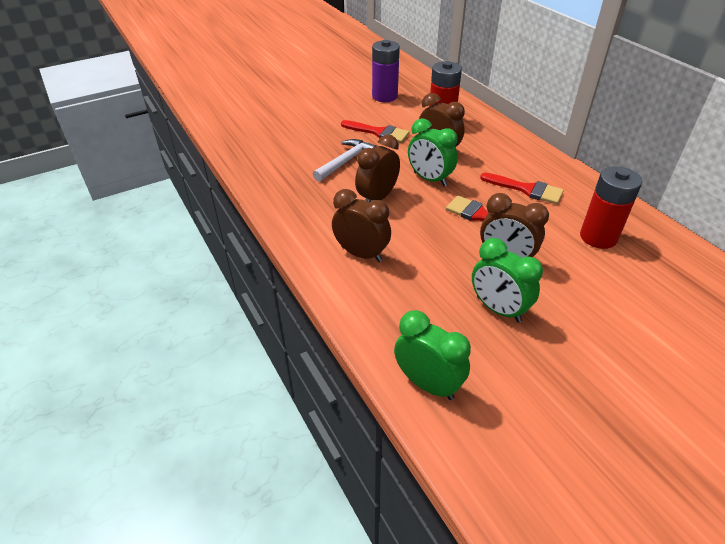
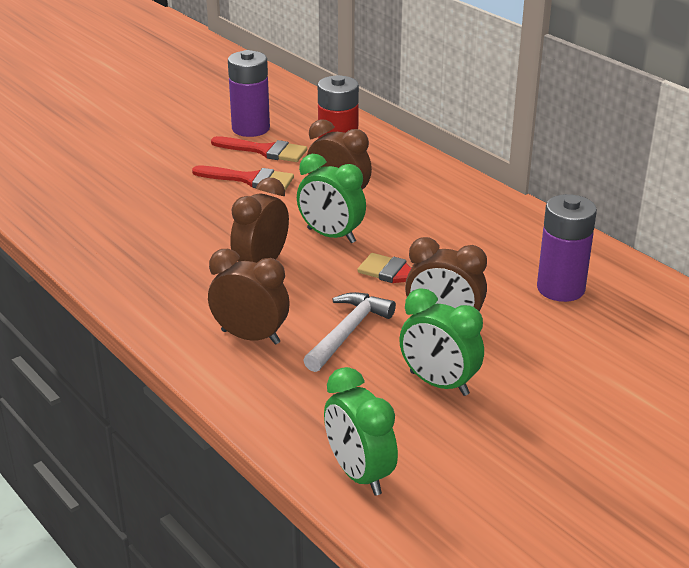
camera: 10 degrees left, 10 degrees down
(346, 161) = (208, 221): white hammer -> white hammer (348, 332)
(428, 384) = (359, 474): green clock -> green clock turned 150 degrees counterclockwise
(526, 189) = (464, 238): red brush -> red brush (265, 151)
(598, 237) = (560, 288): red battery -> purple battery

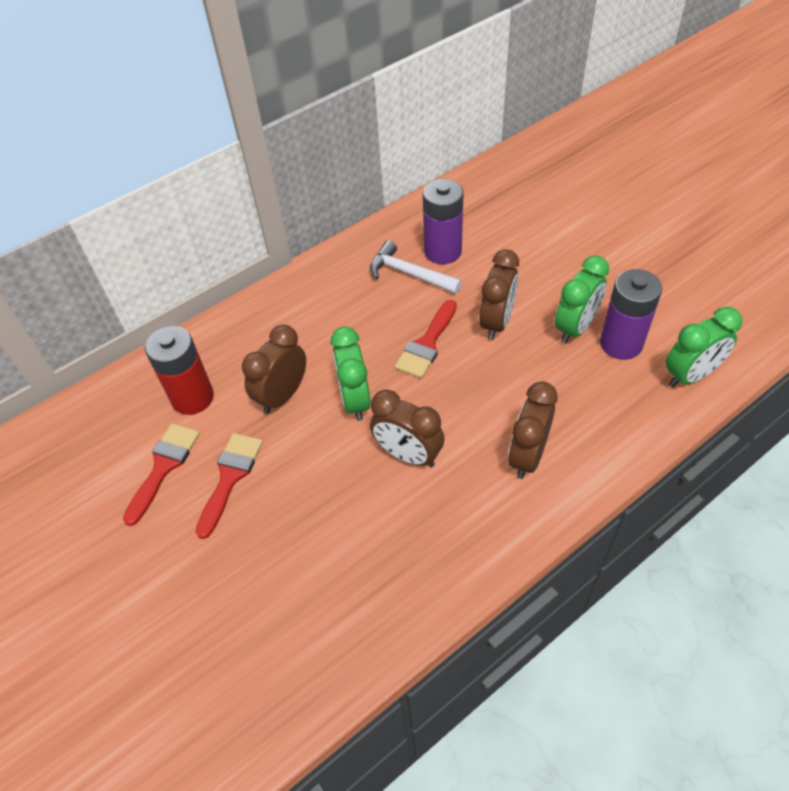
camera: 85 degrees left, 20 degrees up
(250, 128) = (102, 485): purple battery -> purple battery (621, 344)
(331, 236) = (355, 400): green clock -> green clock turned 135 degrees clockwise
(348, 332) = (513, 384): white hammer -> white hammer (409, 274)

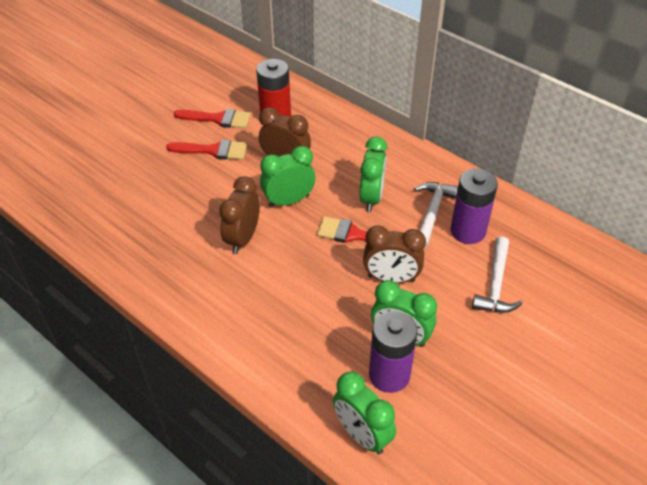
camera: 75 degrees right, 5 degrees down
(372, 320) = (371, 198): none -> green clock
(517, 245) = (495, 285): none -> white hammer
(527, 456) = (251, 312): brown clock -> none

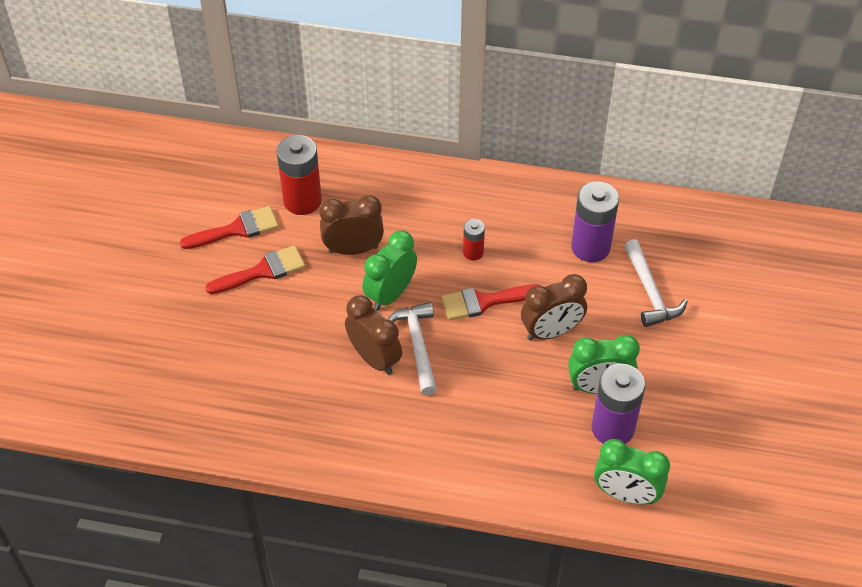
camera: 30 degrees left, 5 degrees up
(243, 238) = (374, 358): brown clock -> brown clock turned 150 degrees clockwise
(371, 198) = (473, 252): green clock -> red battery
(432, 212) = (543, 242): white hammer -> white hammer (417, 345)

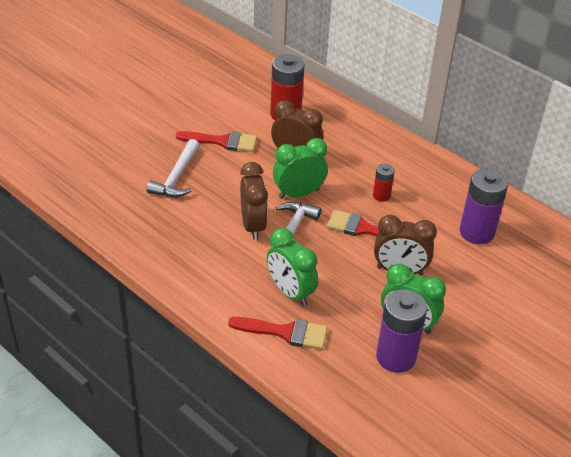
camera: 30 degrees right, 10 degrees down
(237, 229) = (227, 112): red brush -> red brush (285, 332)
(626, 494) = (369, 407): green clock -> green clock (290, 292)
(650, 292) = (502, 283): white hammer -> white hammer (176, 177)

